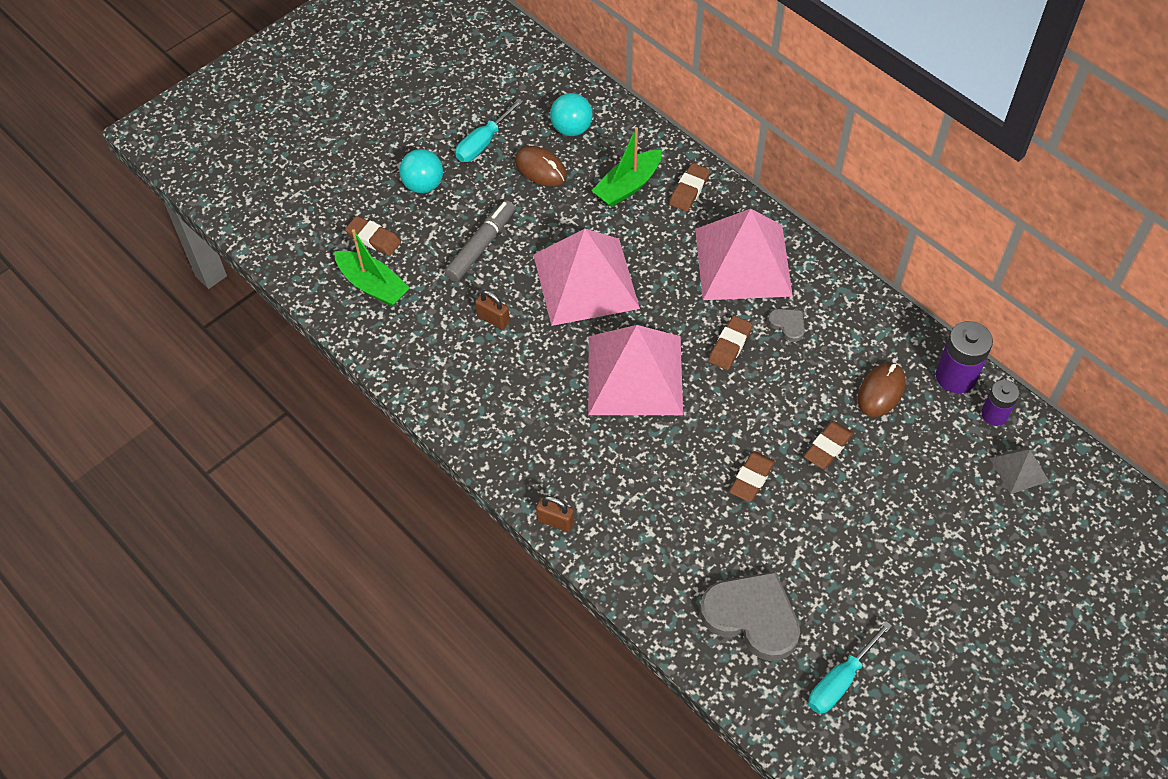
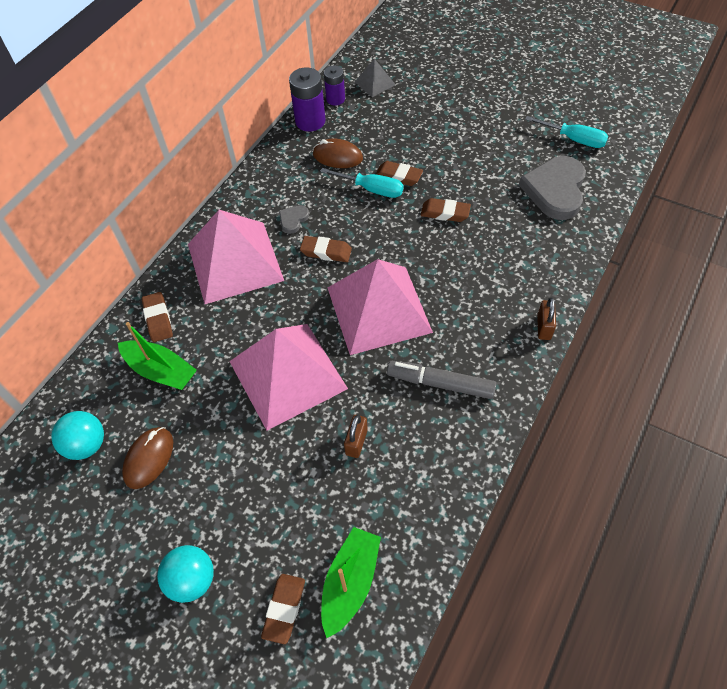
camera: 105 degrees left, 0 degrees up
(481, 246) = (267, 484): grey marker -> grey marker (440, 383)
(483, 143) = (117, 532): turquoise screwdriver -> turquoise screwdriver (371, 189)
(689, 190) = (158, 319): brown eraser -> brown eraser turned 60 degrees clockwise

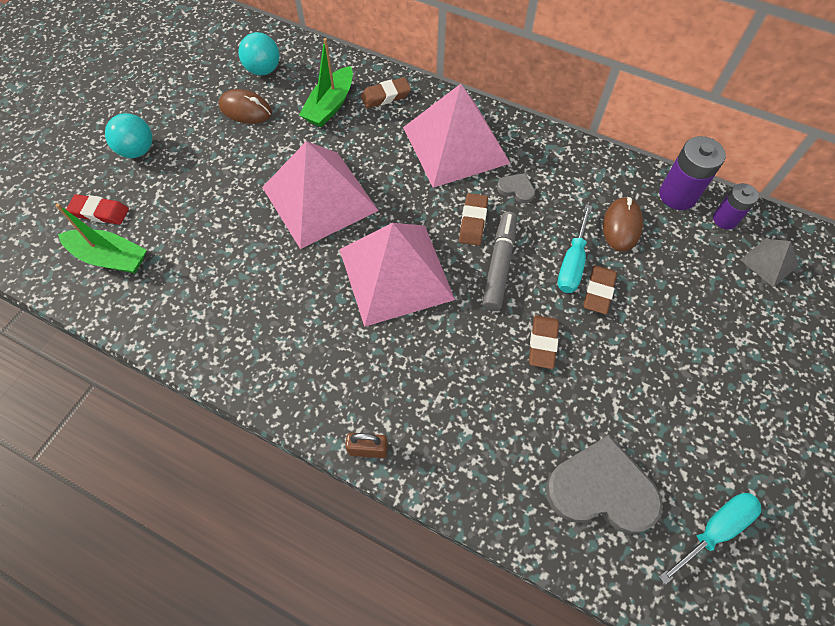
camera: 85 degrees right, 5 degrees up
(284, 609) = (100, 212): brown eraser -> red eraser
(356, 442) = (241, 258): brown padlock -> none
(440, 383) = (299, 333): grey marker -> grey marker (499, 265)
(573, 139) = (714, 530): turquoise screwdriver -> turquoise screwdriver turned 150 degrees counterclockwise

